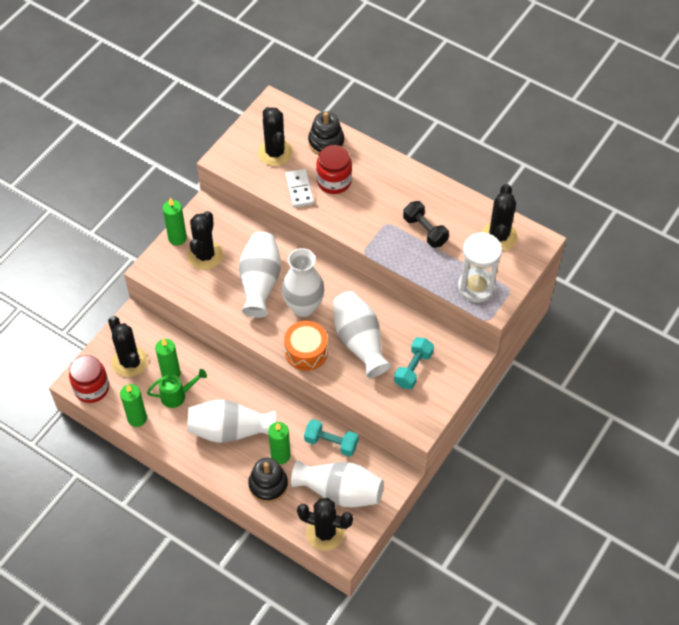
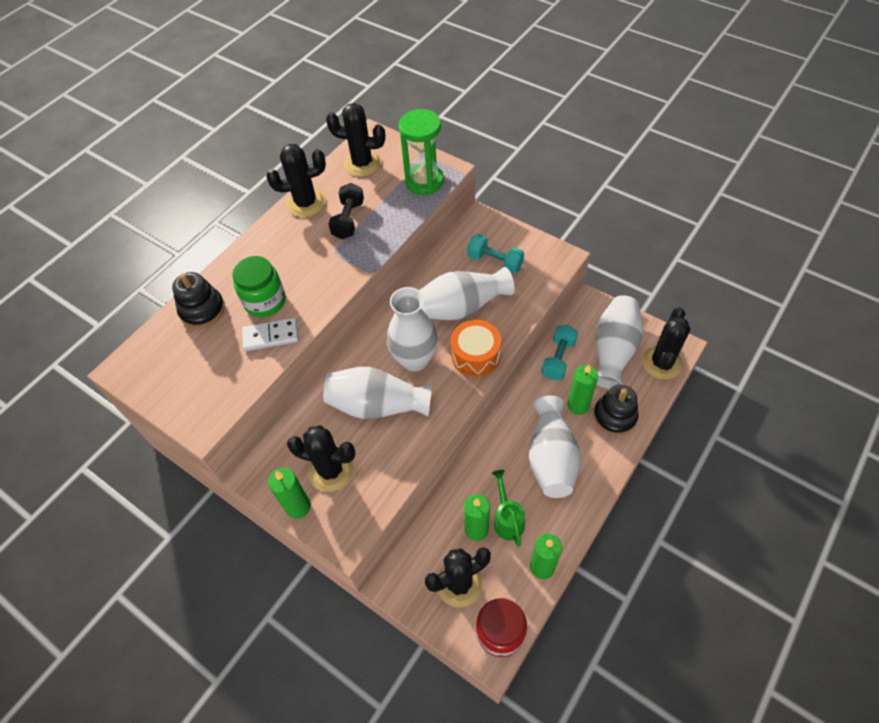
camera: 85 degrees left, 0 degrees up
(275, 153) = (206, 364): black cactus -> black cactus (306, 203)
(334, 181) = (265, 301): red jar -> green jar
(425, 231) = (348, 220): black dumbbell -> black dumbbell turned 45 degrees counterclockwise
(476, 287) = (424, 181): white hourglass -> green hourglass

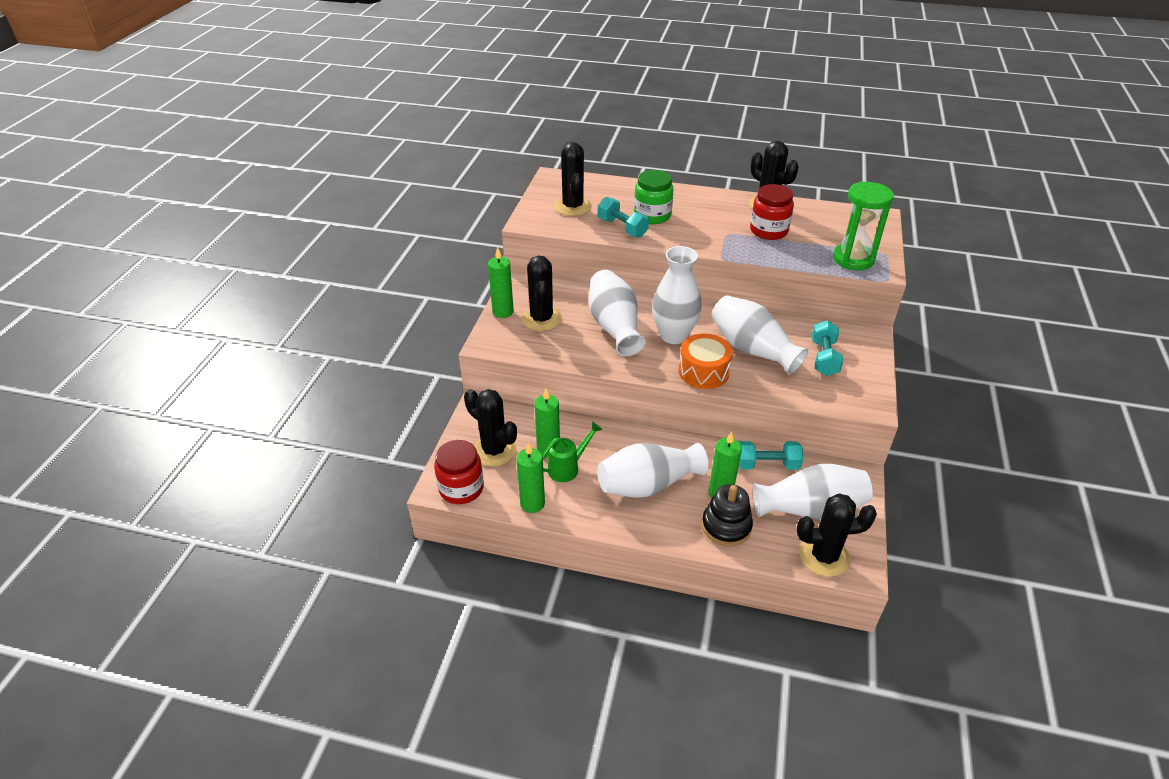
camera: 65 degrees right, 15 degrees down
(202, 310) = (624, 192): black stacking toy -> none
(271, 336) = (622, 227): white domino -> turquoise dumbbell
(348, 220) = (768, 231): black dumbbell -> red jar
(362, 163) = (840, 220): black cactus -> black cactus (573, 207)

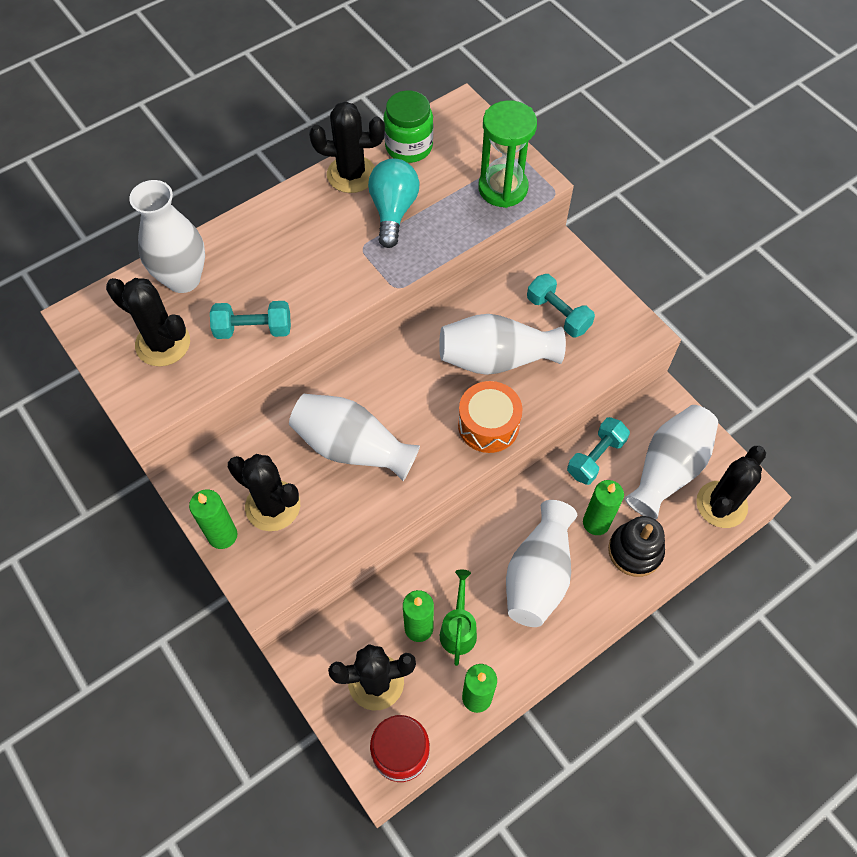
camera: 50 degrees left, 20 degrees up
(652, 215) = (261, 284): green jar -> green jar (409, 147)
(673, 335) = (415, 406): white vase -> white vase (183, 279)
(768, 231) = (393, 211): red jar -> turquoise light bulb

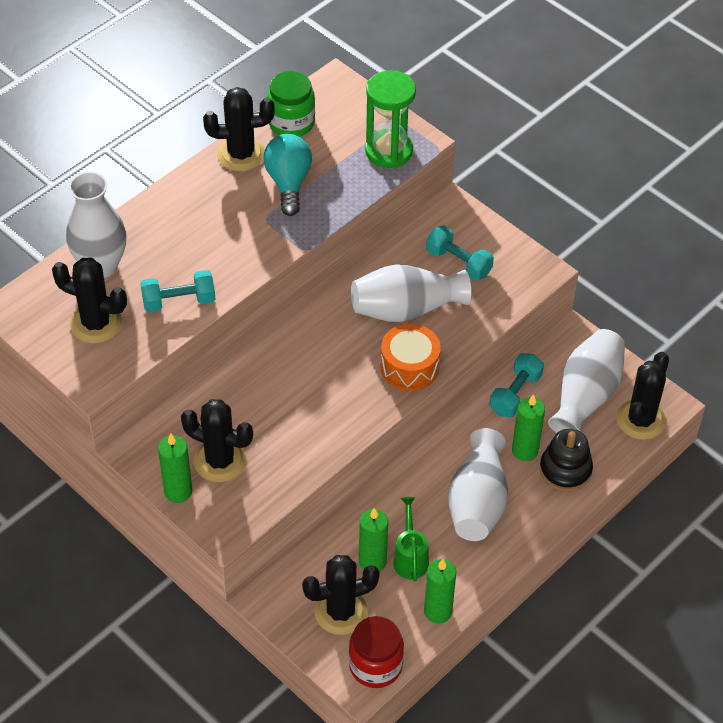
camera: 10 degrees left, 10 degrees down
(352, 447) = (284, 402): white vase -> none

